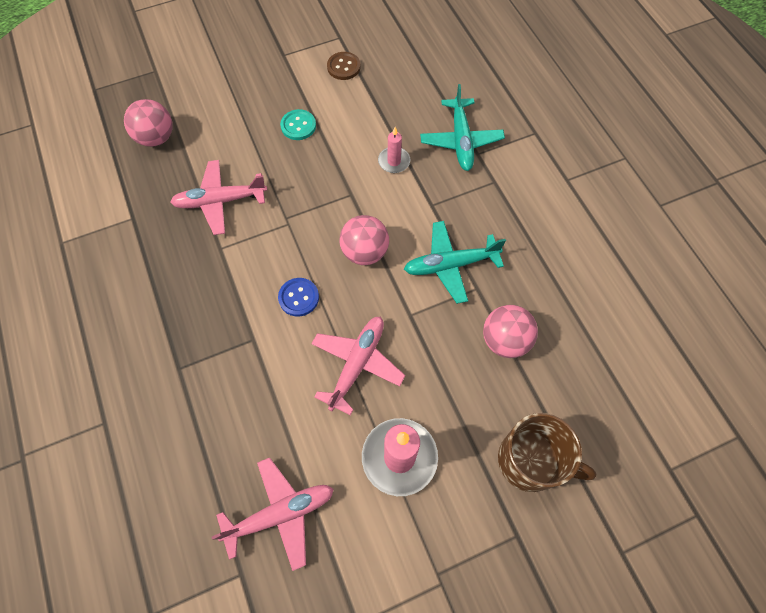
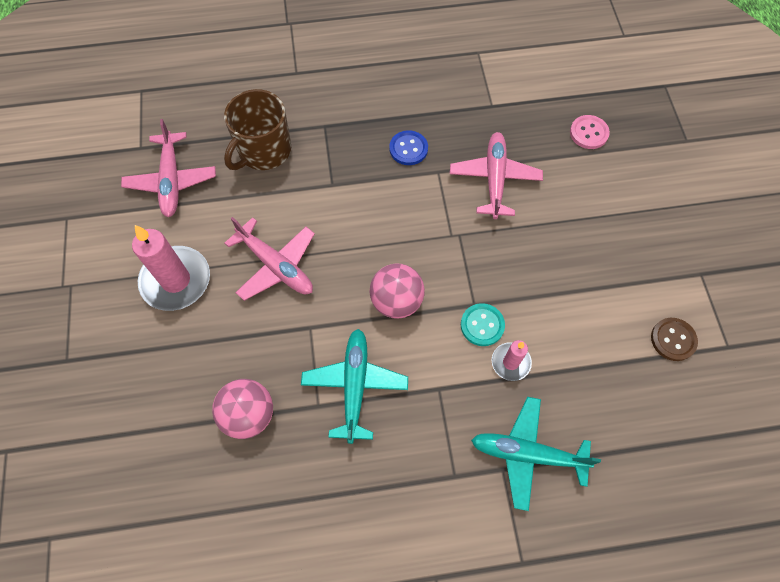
camera: 105 degrees right, 0 degrees up
(156, 138) = (588, 133): pink ball -> pink button
(298, 126) = (583, 269): turquoise button -> turquoise button (482, 325)
(298, 297) = (362, 229): blue button -> blue button (408, 149)
(530, 461) = (121, 396): brown mug -> brown mug (264, 150)

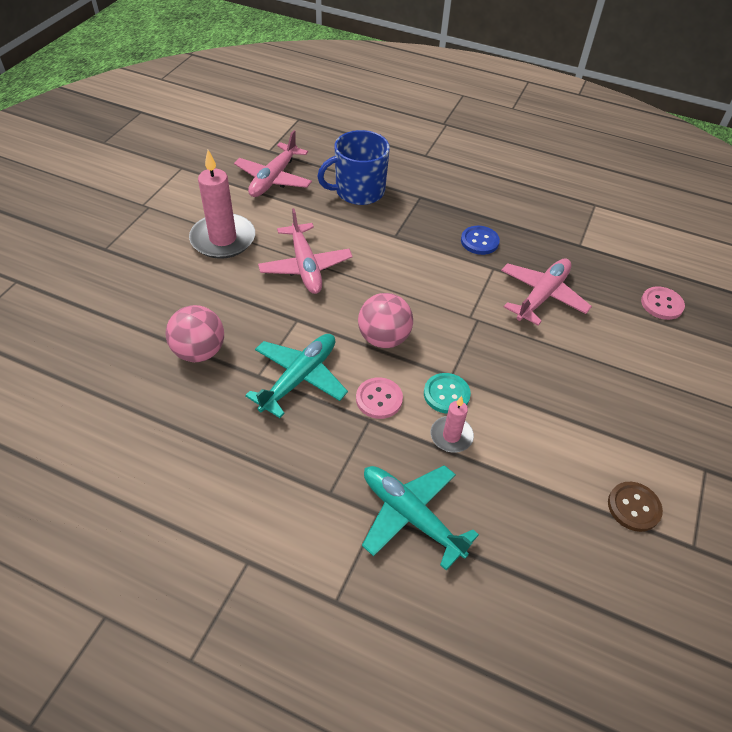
camera: 30 degrees right, 15 degrees down
(264, 150) = (358, 191): brown mug -> blue mug
(433, 364) = (379, 399): none -> pink button

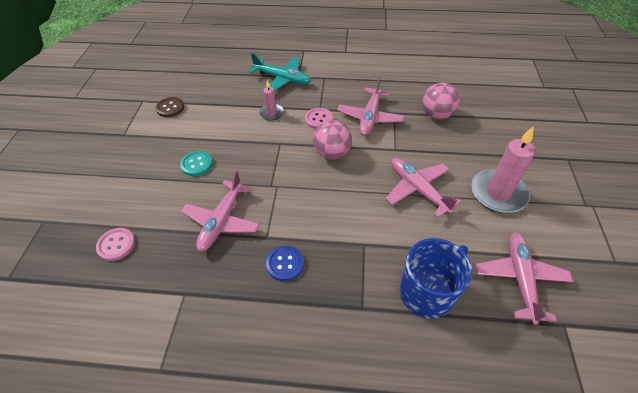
camera: 165 degrees right, 0 degrees up
(299, 378) = (370, 117): turquoise plane -> pink plane
(446, 394) = (280, 132): turquoise button -> turquoise button (196, 164)

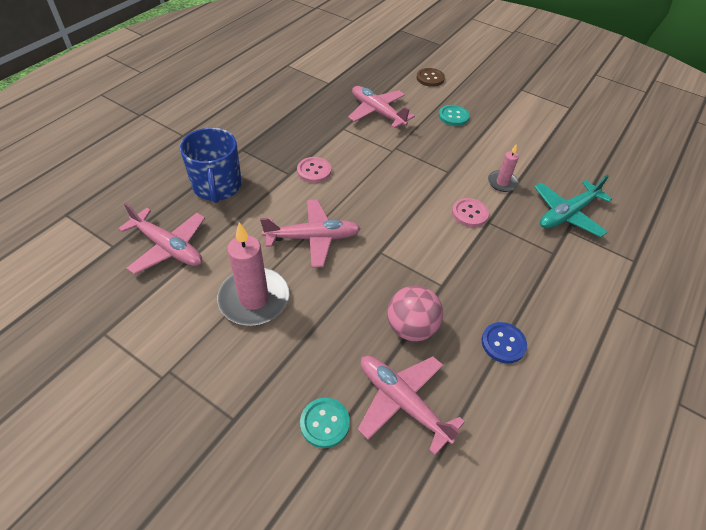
camera: 115 degrees right, 0 degrees up
(116, 245) = (394, 66): pink button -> pink button (314, 171)
(170, 108) = (549, 121): brown button -> brown button (430, 78)
(285, 264) = (311, 128): blue button -> blue button (503, 343)
(332, 153) = (409, 201): pink ball -> none
(370, 117) = (447, 258): pink plane -> pink plane (402, 402)
(525, 125) = (325, 423): none -> turquoise button

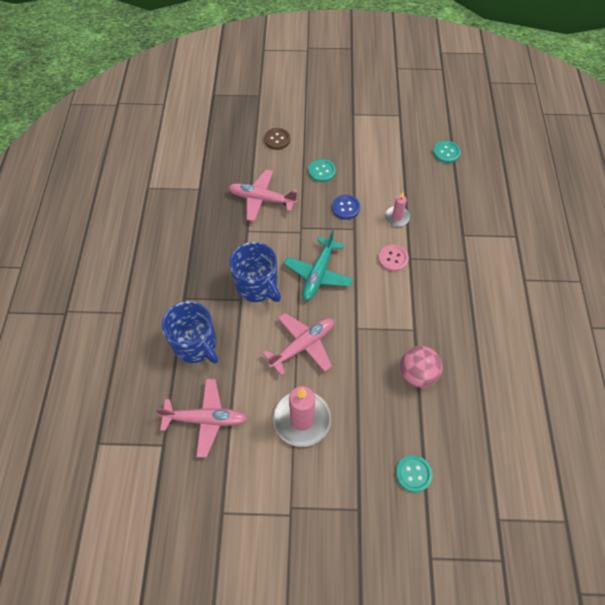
camera: 30 degrees left, 10 degrees up
(314, 171) = (257, 285): pink button -> blue mug
(402, 402) = (447, 429): pink plane -> none
(503, 343) = (477, 349): blue button -> blue button (345, 208)
(567, 214) = (455, 221): turquoise plane -> turquoise plane (318, 274)
(601, 155) = (446, 152): none -> turquoise button

